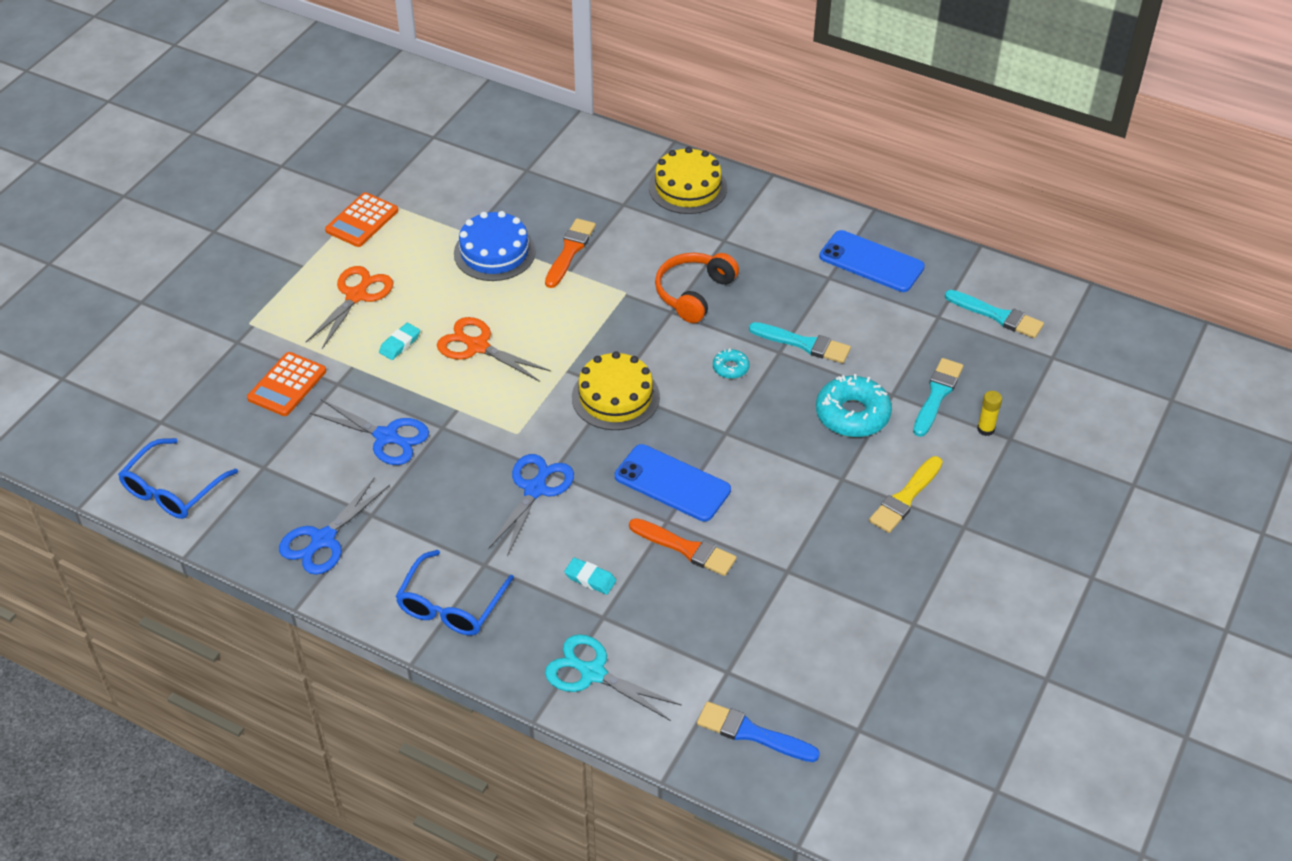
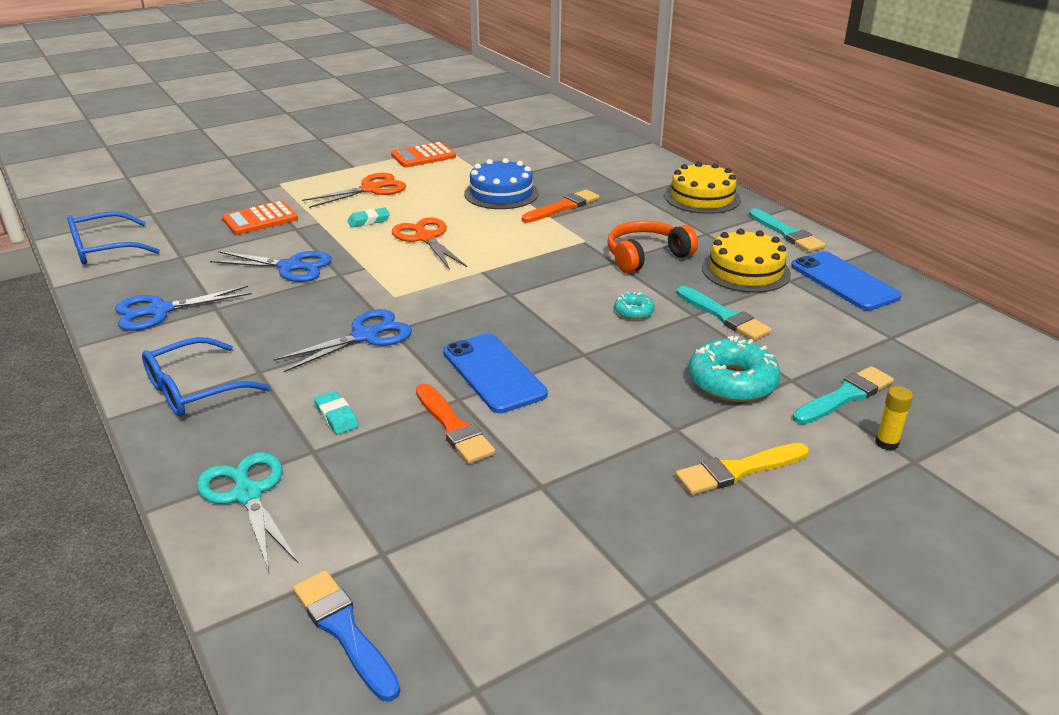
camera: 30 degrees right, 15 degrees down
(386, 437) = (290, 267): blue scissors -> blue scissors turned 45 degrees counterclockwise
(615, 397) = (505, 299): yellow cake -> yellow cake (745, 271)
(997, 316) = (965, 355): turquoise brush -> turquoise brush (786, 233)

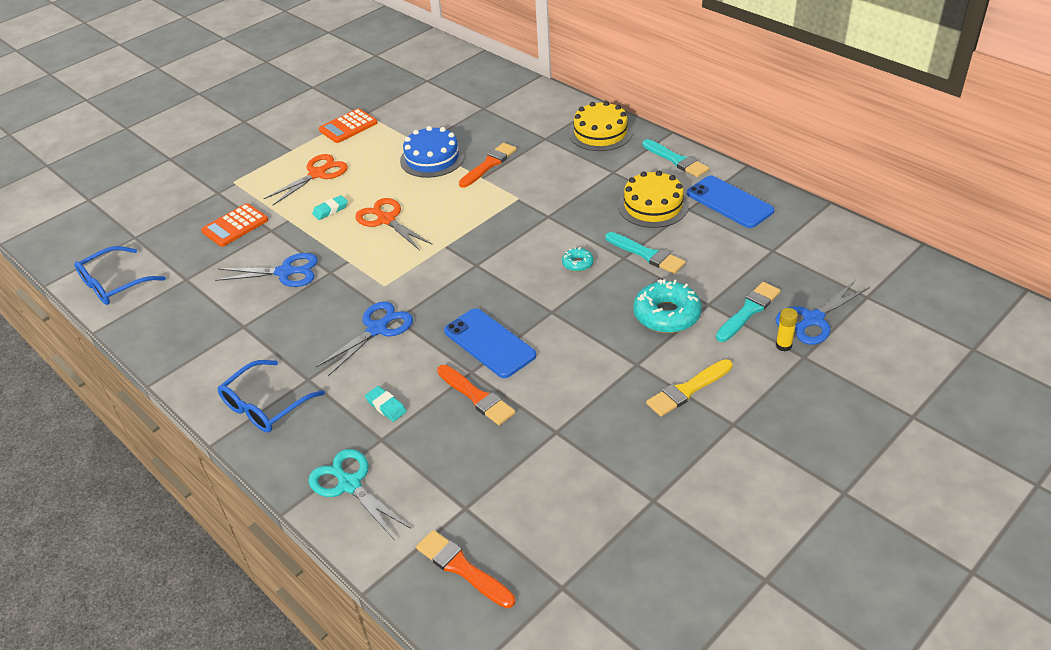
camera: 10 degrees left, 10 degrees up
(160, 311) = (198, 338): blue scissors -> blue scissors (813, 319)
(344, 630) = (462, 568): blue brush -> orange brush
(646, 256) = (572, 206): orange headphones -> none

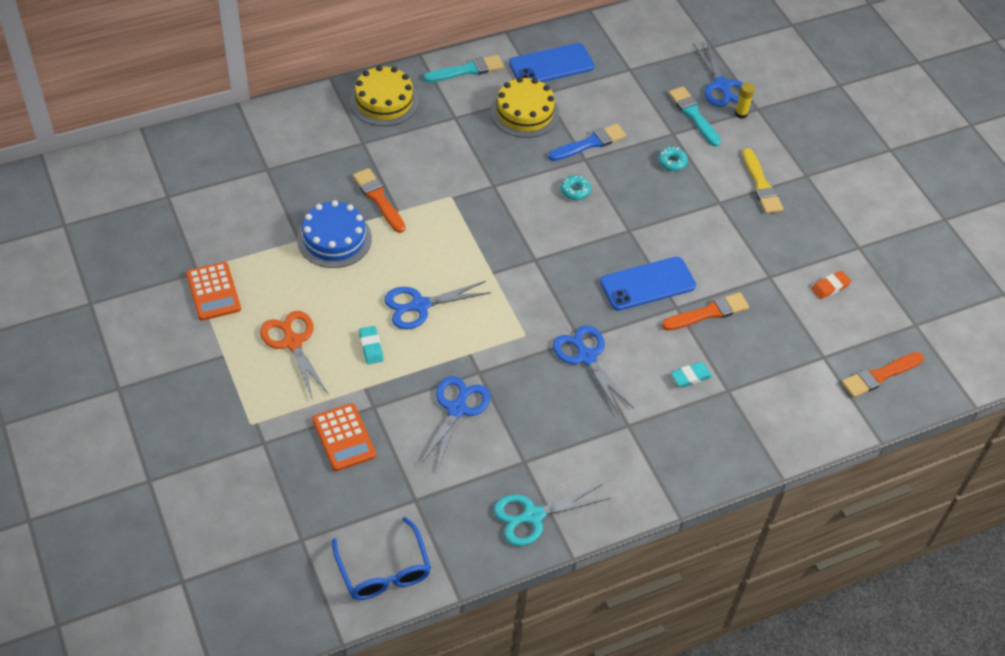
camera: 75 degrees left, 10 degrees up
(265, 406) = (648, 465): blue glasses -> none
(350, 484) = (770, 424): turquoise scissors -> turquoise scissors (533, 516)
(386, 220) = (420, 305): orange scissors -> blue scissors
(573, 488) = (830, 287): none -> orange eraser
(647, 254) = (590, 143): turquoise brush -> blue brush
(666, 314) = (672, 162): turquoise donut -> turquoise donut, size x0.50

